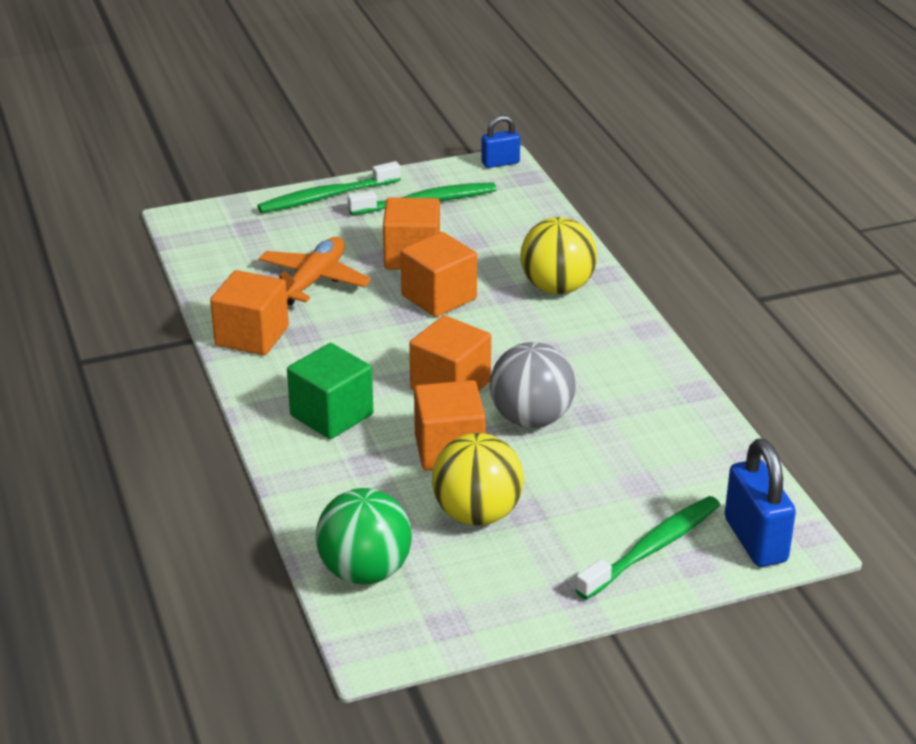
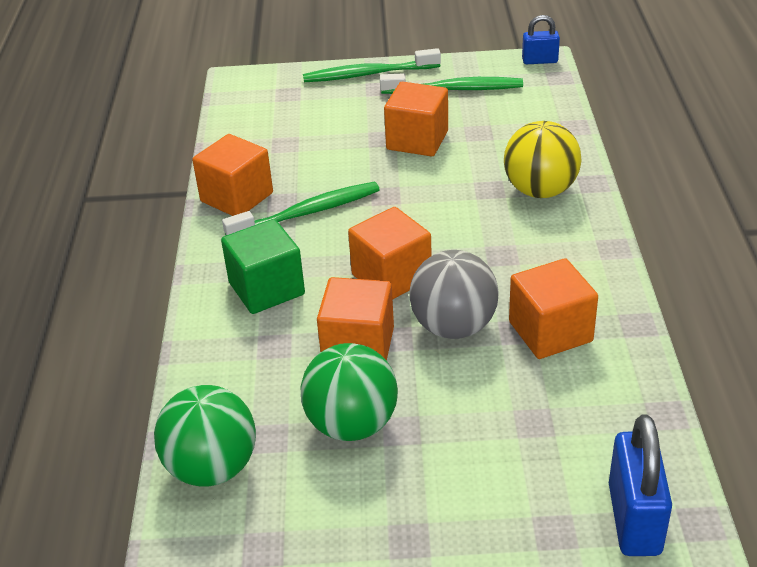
camera: 20 degrees right, 5 degrees up
(313, 281) = (318, 152): orange plane -> none
(439, 297) = (423, 184): orange cube -> orange cube (550, 331)
(477, 514) = (352, 424): yellow ball -> green ball
(653, 548) = (516, 504): green toothbrush -> green toothbrush (307, 213)

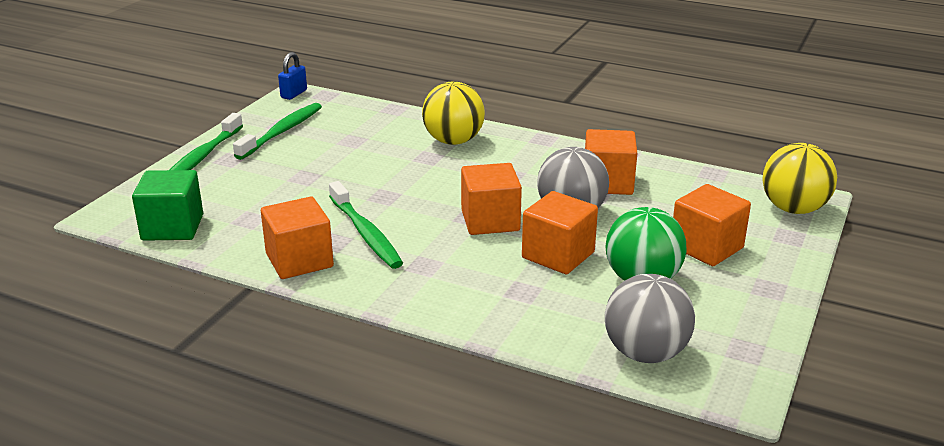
camera: 65 degrees left, 10 degrees down
(212, 467) = (645, 353): green ball -> grey ball
(266, 288) = (447, 277): green cube -> green cube (172, 227)
(307, 213) = (366, 233): green toothbrush -> green toothbrush turned 150 degrees clockwise
(417, 140) = (329, 164): orange cube -> orange cube (706, 247)
(634, 519) = (793, 209): blue padlock -> yellow ball

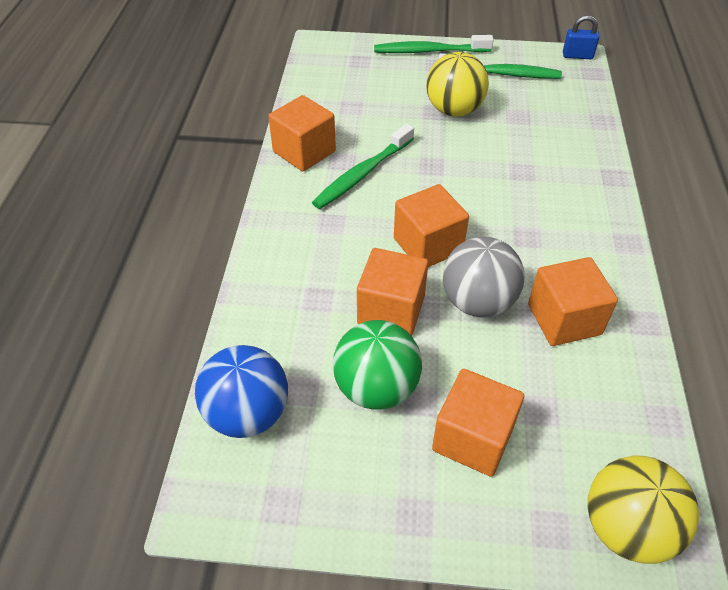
camera: 70 degrees right, 20 degrees up
(172, 227) = (319, 77): green cube -> none
(453, 141) = (567, 178): yellow ball -> yellow ball (454, 110)
(645, 353) = (248, 414): grey ball -> blue ball

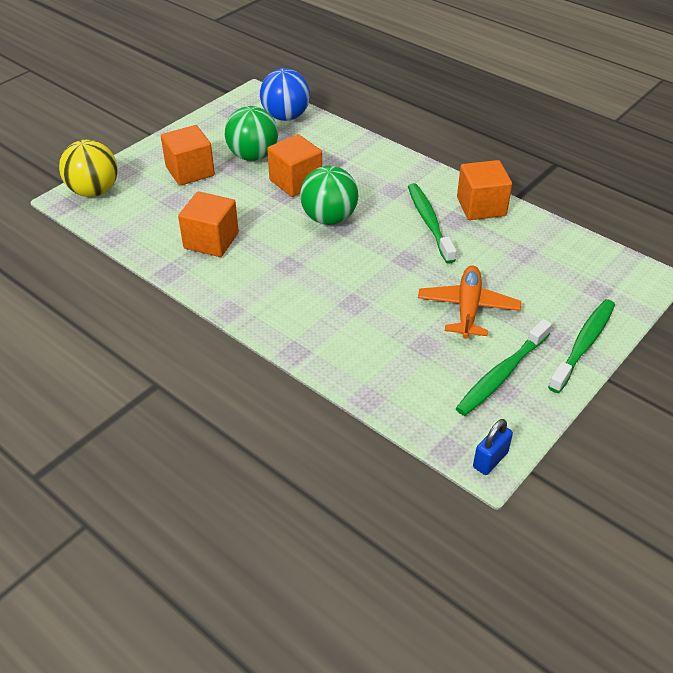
camera: 125 degrees right, 5 degrees down
(428, 245) = (329, 218): orange cube -> green ball
(454, 110) = (468, 308): yellow ball -> orange plane
(478, 302) = (263, 215): grey ball -> none

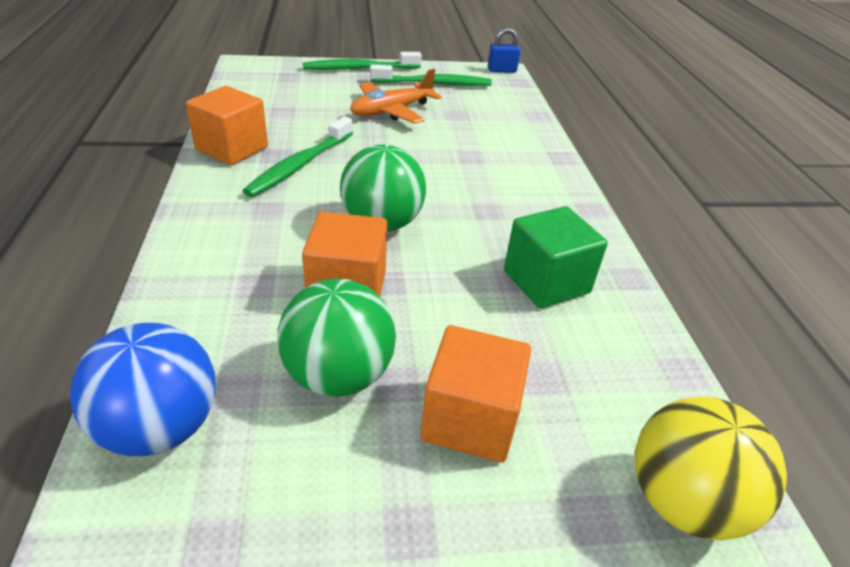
camera: 140 degrees left, 5 degrees down
(211, 241) = (546, 282): orange cube -> green cube

